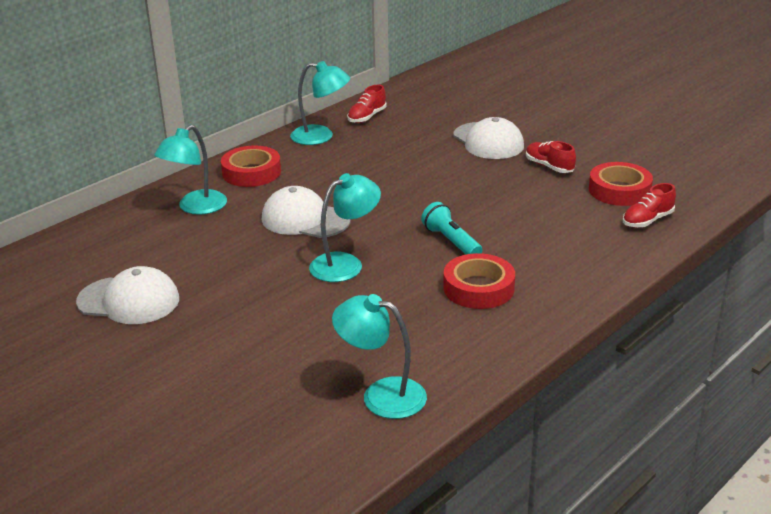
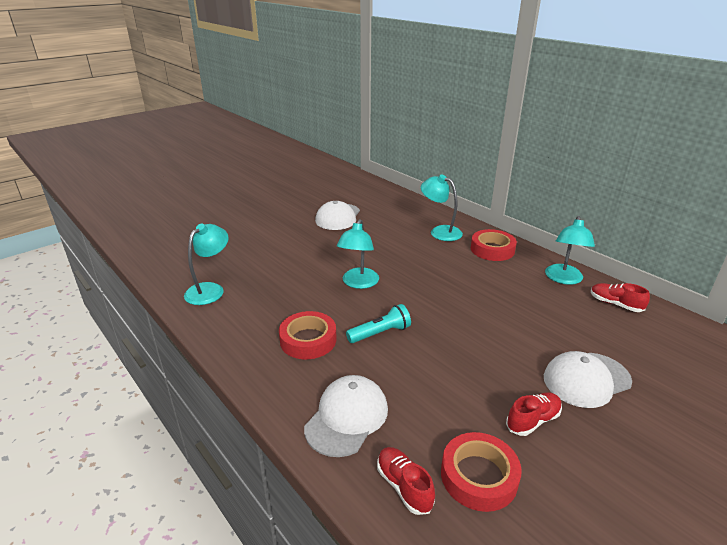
camera: 95 degrees right, 0 degrees up
(305, 219) = (422, 269): white cap -> white cap (347, 417)
(345, 264) = (358, 283): turquoise lamp -> turquoise lamp turned 45 degrees clockwise

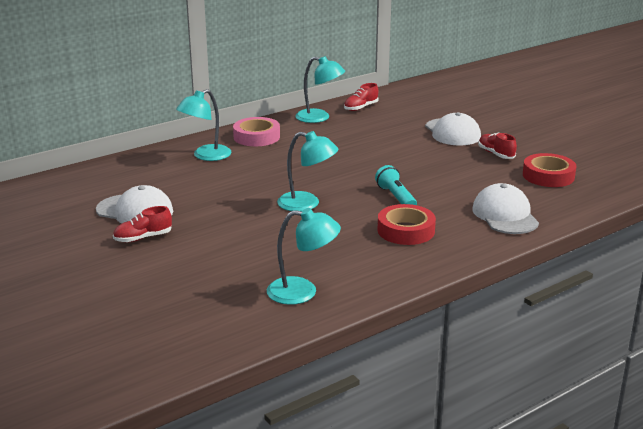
camera: 85 degrees left, 5 degrees down
(210, 289) = (302, 292): turquoise lamp -> turquoise lamp turned 150 degrees clockwise
(347, 417) = (505, 215): white cap -> white cap turned 45 degrees clockwise
(404, 486) = (563, 199): red shoe -> red shoe (143, 238)
(492, 249) = (256, 137): red tape -> pink tape

